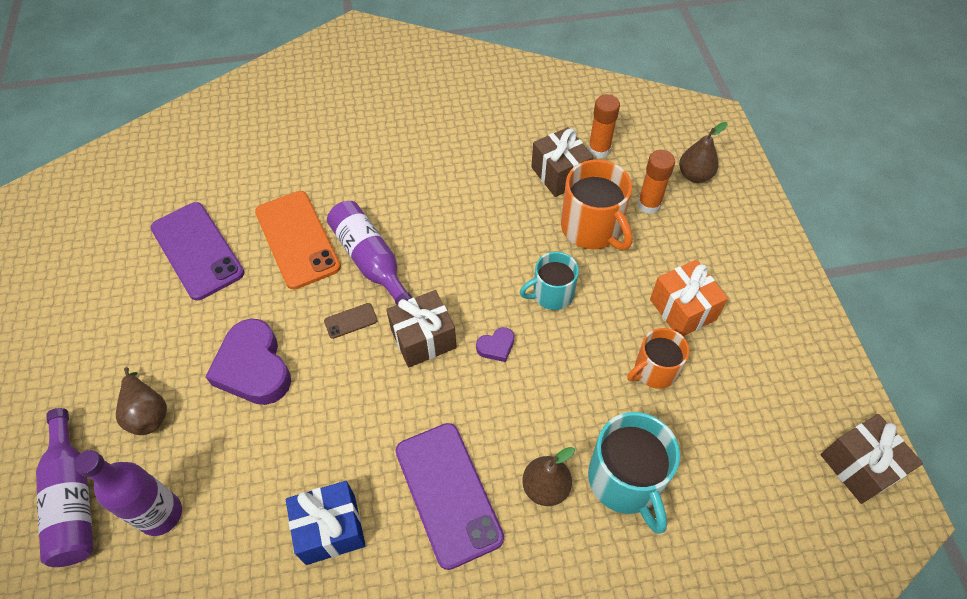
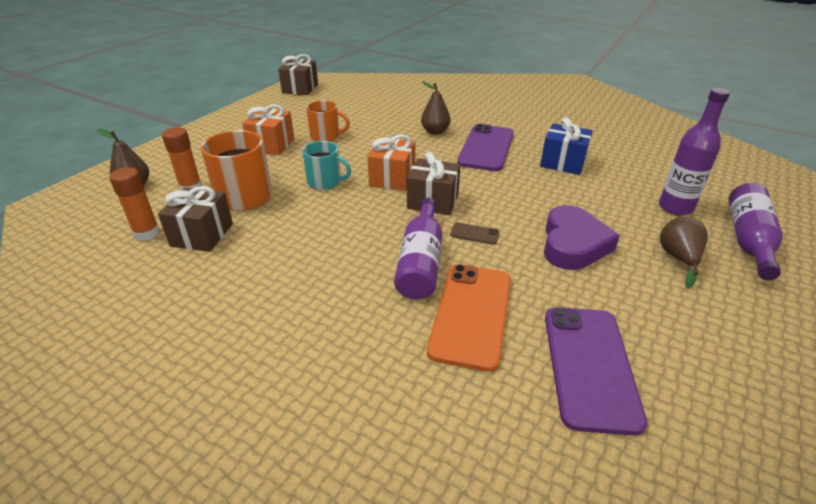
camera: 140 degrees left, 20 degrees down
(496, 346) = (392, 178): purple heart -> orange gift
(625, 480) = (396, 120): turquoise mug -> none

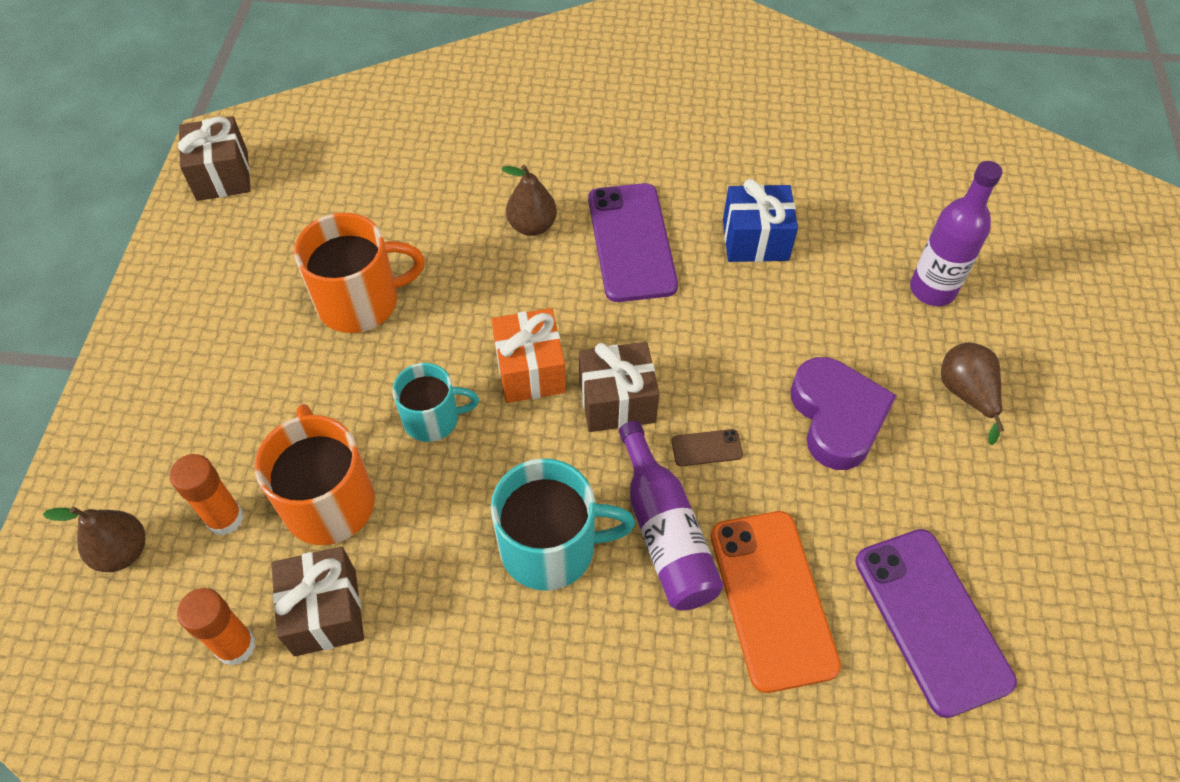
camera: 25 degrees left, 20 degrees up
(271, 145) = (283, 359): orange gift -> none
(326, 136) = (360, 301): orange mug -> orange mug, size x1.57
(346, 247) = (550, 547): none -> turquoise mug
(748, 240) = (1032, 325): purple bottle -> none

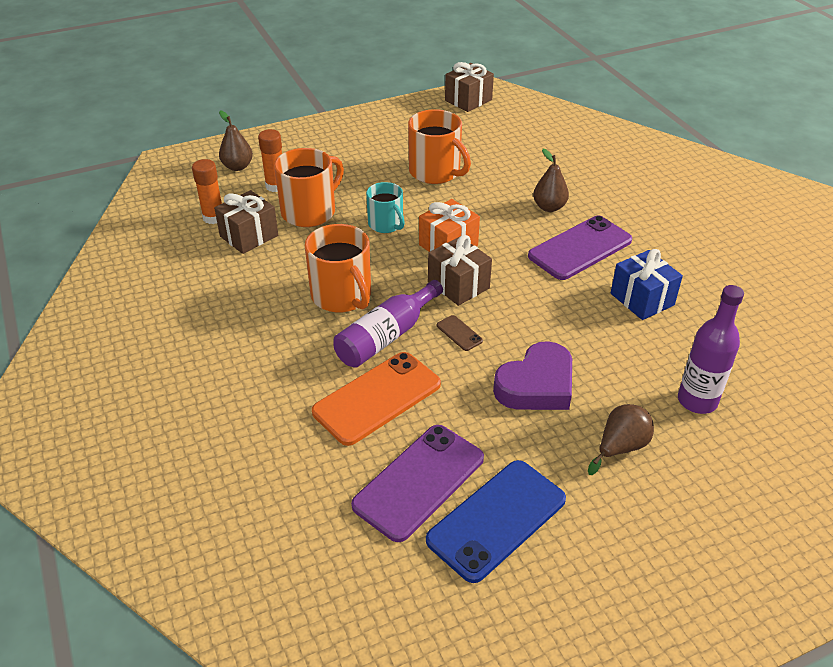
camera: 60 degrees right, 15 degrees down
(550, 547) = (342, 296): turquoise mug -> orange mug
(1019, 568) = (496, 520): none -> blue phone

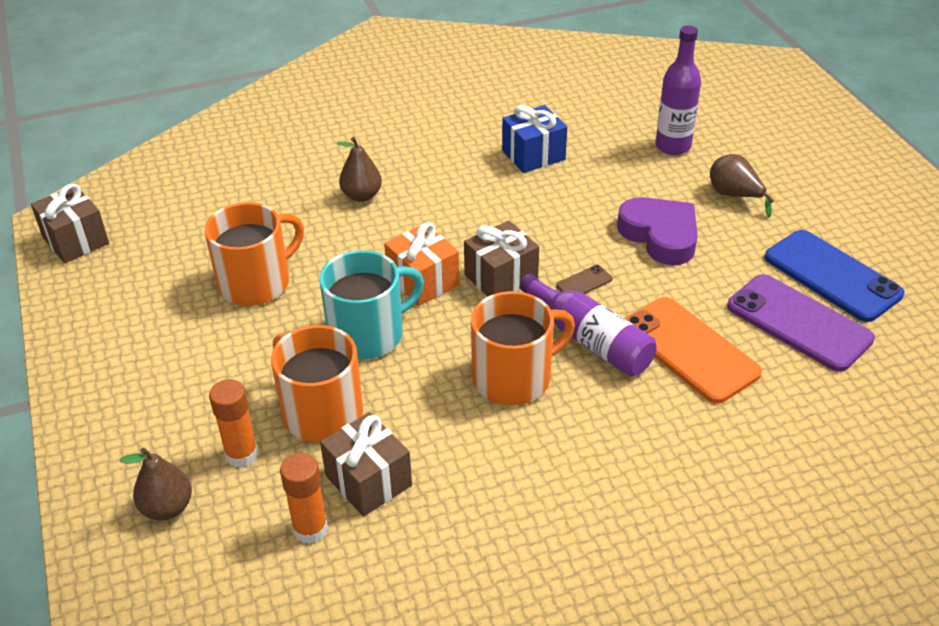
camera: 85 degrees left, 0 degrees up
(386, 224) = (368, 334): turquoise mug -> turquoise mug, size x1.57
(580, 248) = (444, 183): purple phone -> none

